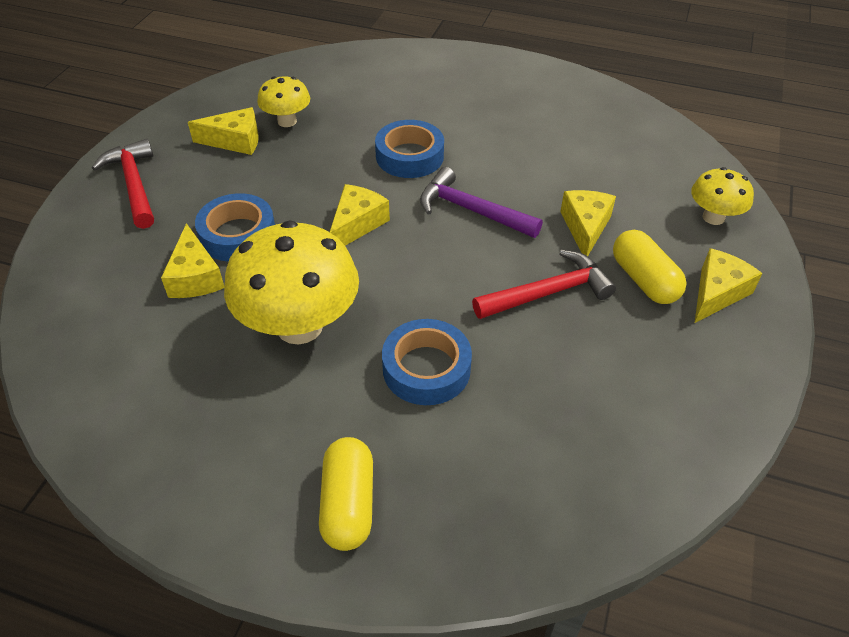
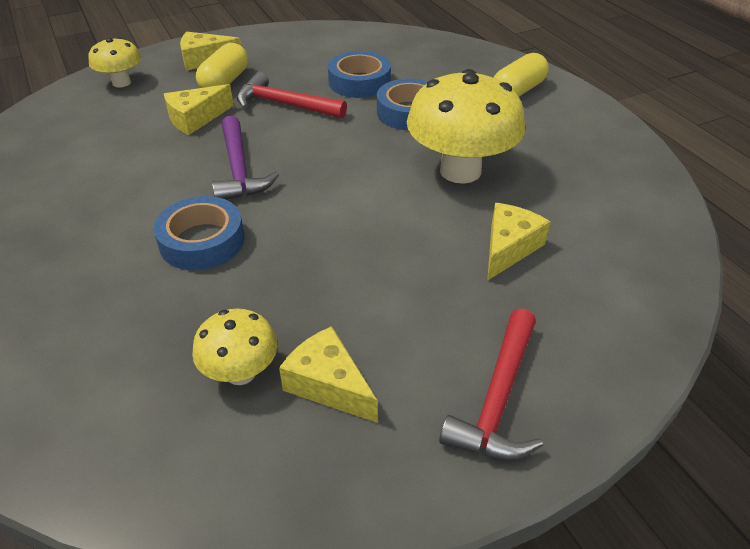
camera: 135 degrees left, 5 degrees down
(238, 235) = (439, 263): blue tape -> blue tape (359, 82)
(357, 224) = (333, 211): yellow cheese -> none

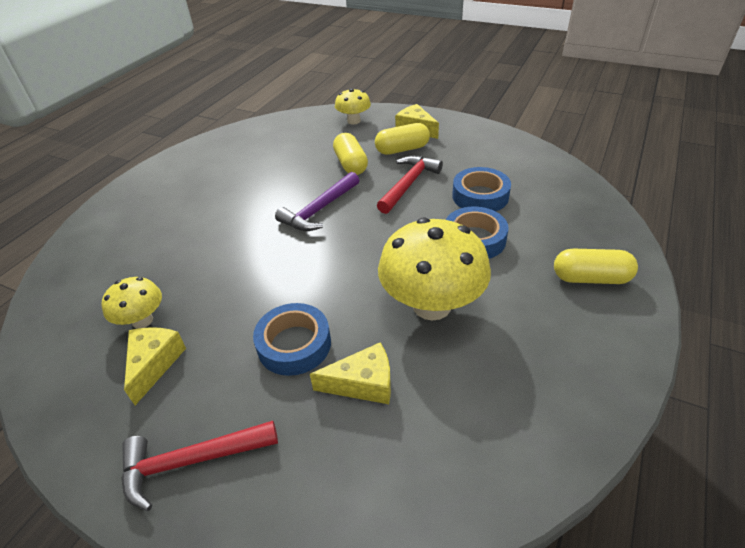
camera: 55 degrees right, 0 degrees up
(195, 119) = (351, 164): yellow cheese -> yellow capsule
(202, 241) = (240, 238): blue tape -> blue tape (294, 344)
(284, 104) = (408, 184): red hammer -> red hammer turned 45 degrees clockwise

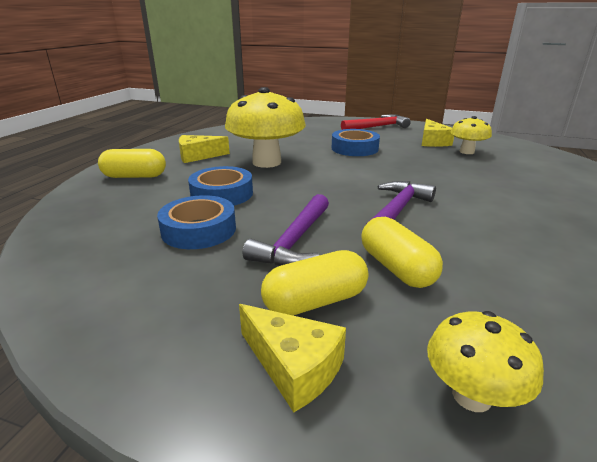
camera: 170 degrees right, 15 degrees down
(363, 383) = (306, 141): yellow cheese -> yellow cheese (198, 156)
(408, 184) = (294, 241): red hammer -> purple hammer

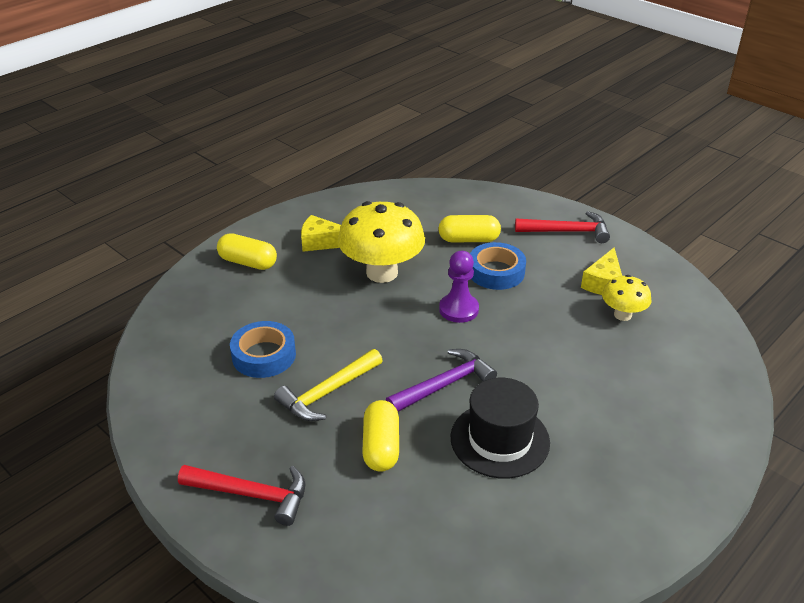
camera: 25 degrees right, 10 degrees up
(222, 194) = (308, 313): blue tape -> none
(294, 241) = (327, 393): purple hammer -> yellow hammer
(294, 366) = (252, 495): yellow cheese -> red hammer
(315, 301) = (299, 454): yellow capsule -> yellow capsule (469, 239)
(351, 169) = (458, 309): none -> purple pawn
(471, 395) = (334, 549): yellow mushroom -> none
(492, 233) = (500, 440): none -> black hat

